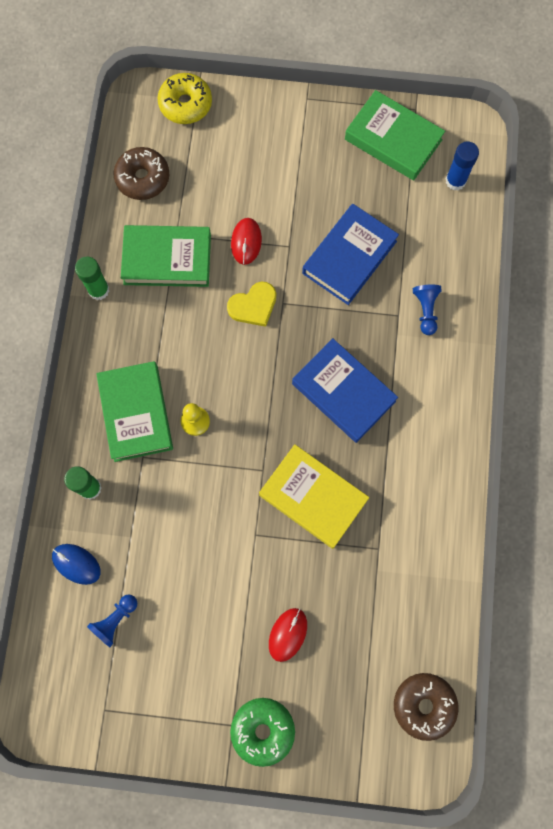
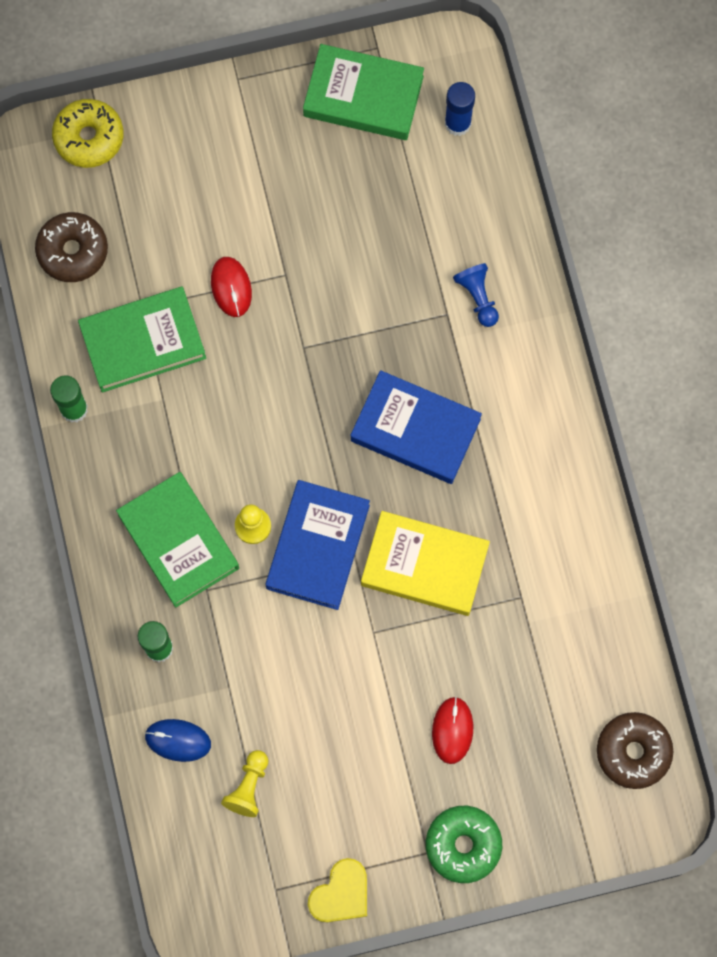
camera: 20 degrees left, 0 degrees up
(115, 620) = (248, 787): blue pawn -> yellow pawn
(253, 306) = (269, 363): yellow heart -> yellow heart (341, 894)
(349, 257) = (363, 263): blue book -> blue book (318, 547)

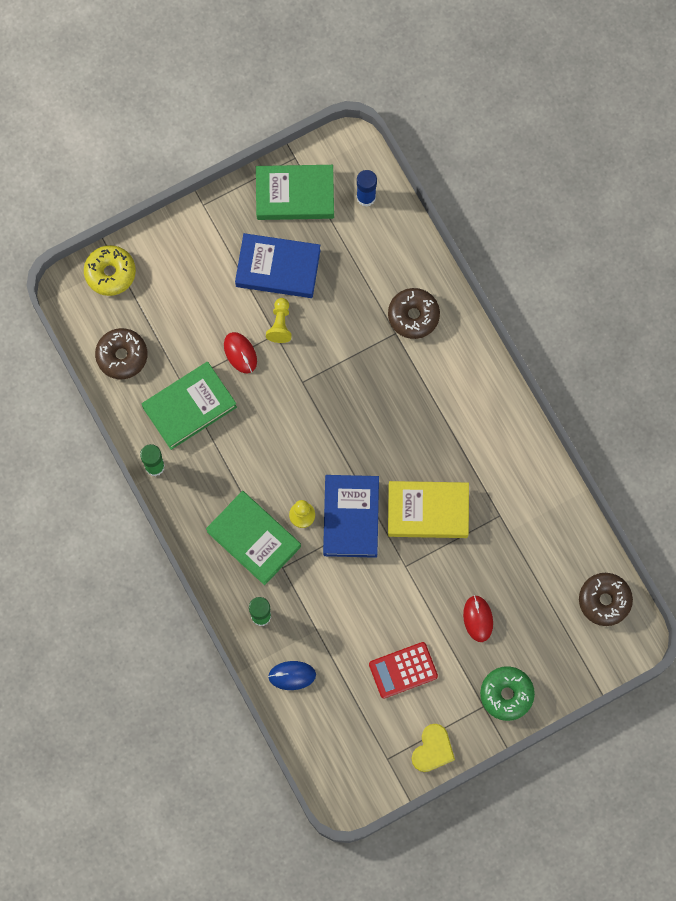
camera: 15 degrees left, 0 degrees up
(248, 787) = (349, 694): yellow pawn -> yellow pawn (280, 324)
(331, 773) = (403, 670): none -> red calculator
(415, 430) = (395, 419): blue book -> blue book (278, 268)
(477, 297) = (413, 316): blue pawn -> brown donut

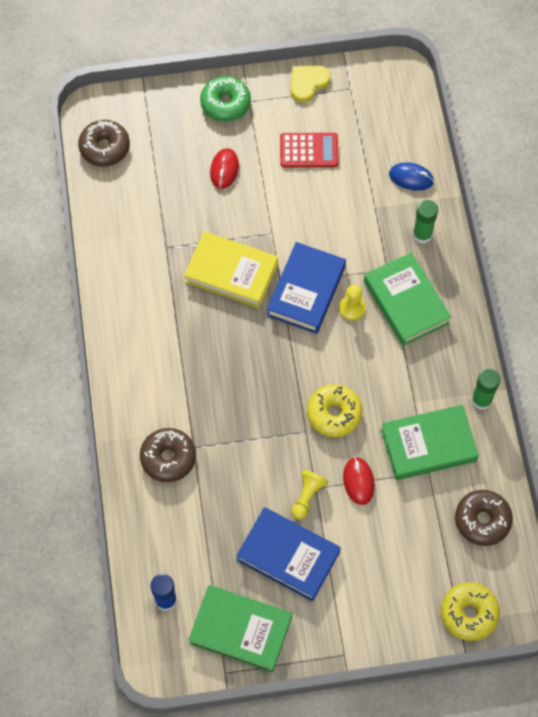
camera: 160 degrees left, 10 degrees down
(283, 407) = (334, 414): none -> yellow donut

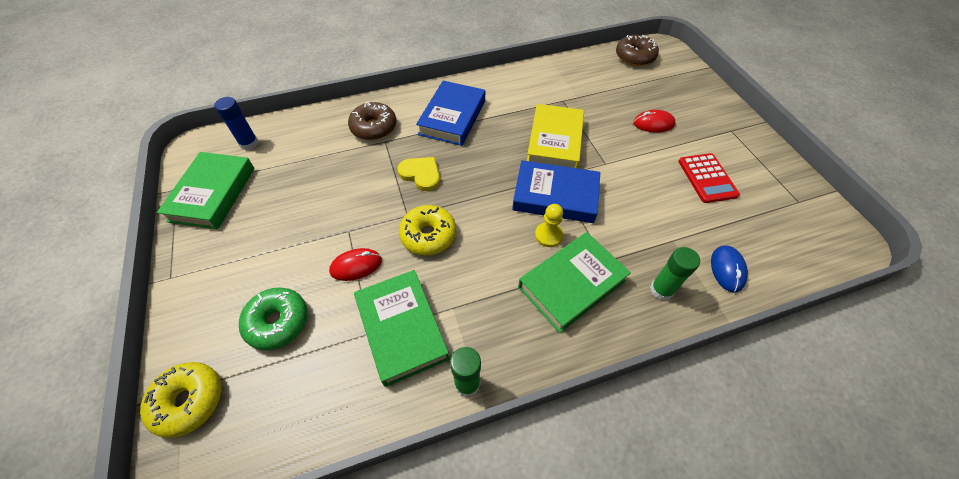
camera: 80 degrees right, 10 degrees down
(225, 104) = (718, 116): green donut -> green donut (278, 322)
(288, 556) = (279, 218): blue book -> blue book (452, 117)
(307, 496) = (339, 225): yellow pawn -> none
(308, 83) = (780, 168): yellow heart -> yellow heart (421, 174)
(482, 520) = (307, 403): brown donut -> none

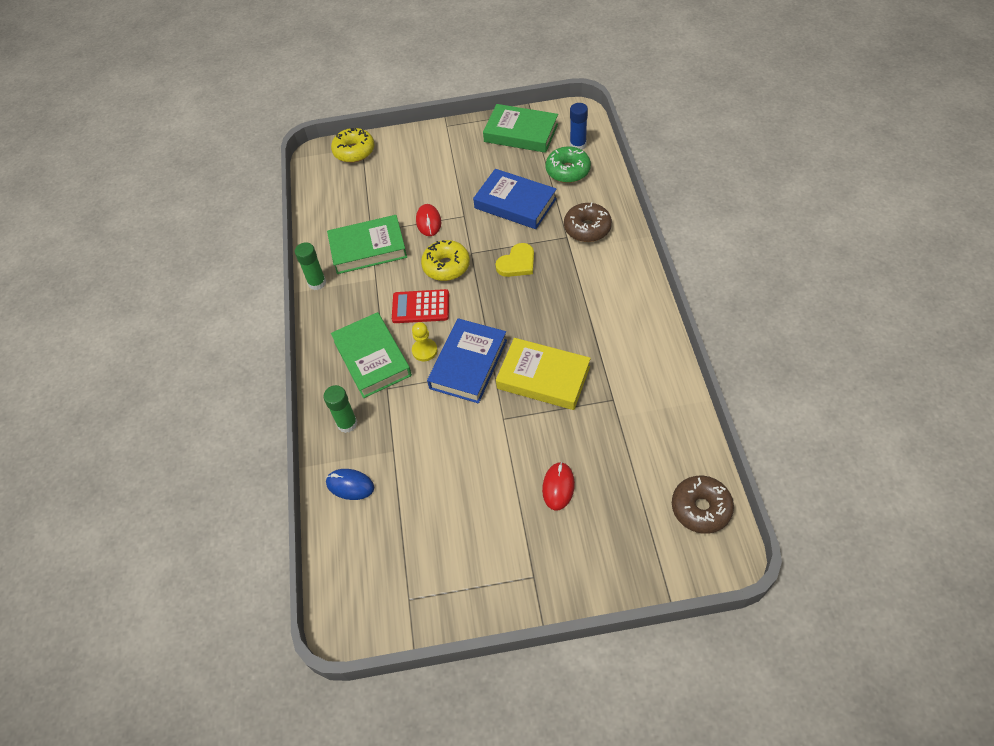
camera: 105 degrees right, 0 degrees up
(278, 322) = (394, 184): green donut -> green donut (568, 171)
(452, 117) = (595, 291): blue book -> blue book (515, 203)
(707, 178) = (462, 514): red calculator -> red calculator (420, 307)

